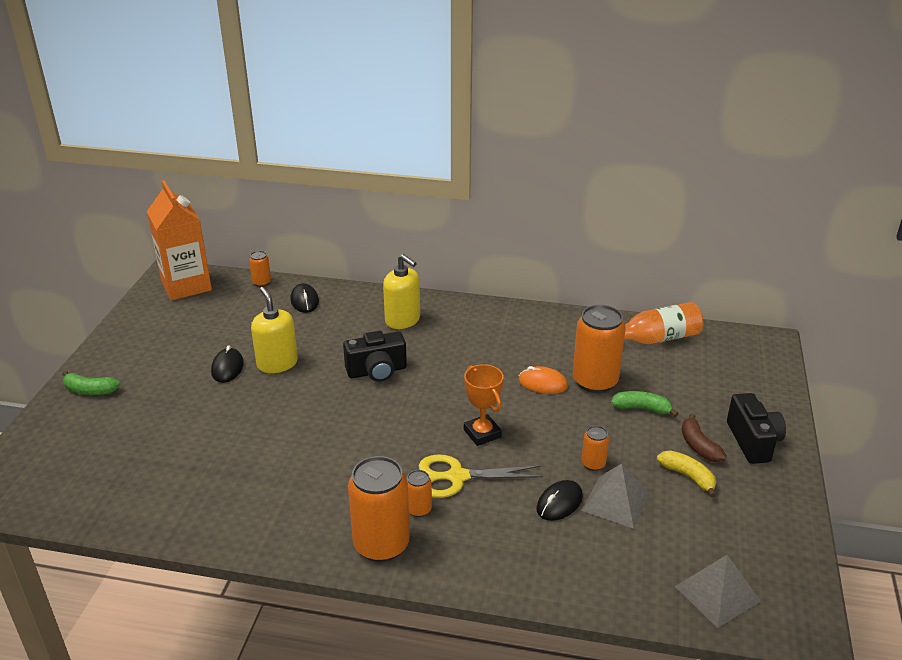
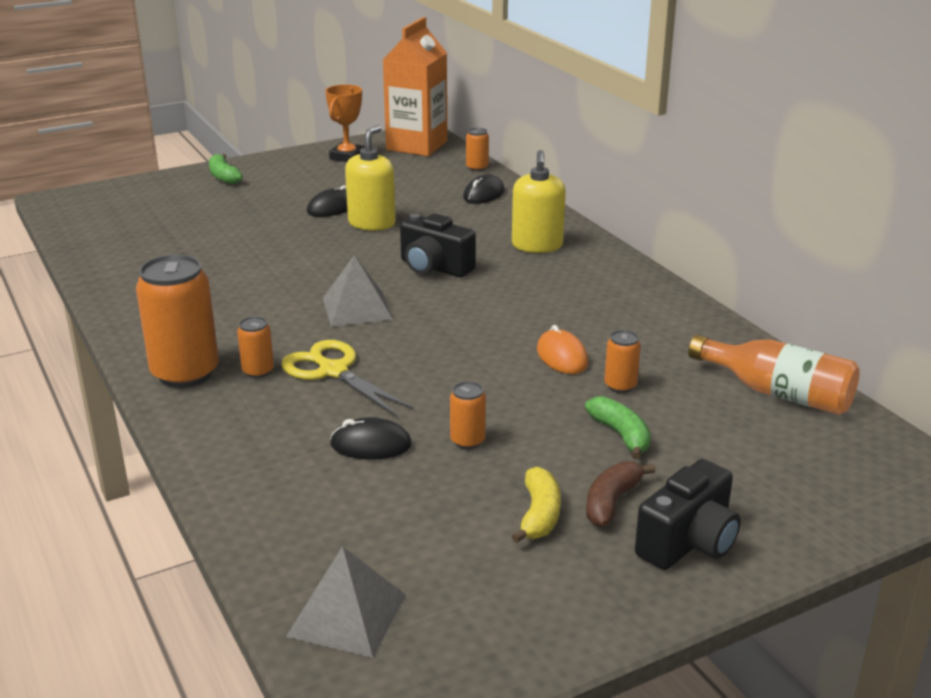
camera: 50 degrees right, 5 degrees down
(482, 433) = (421, 357): orange trophy -> orange trophy (347, 157)
(595, 381) = (620, 386): orange can -> orange can, size x0.47
(616, 501) = (422, 480): grey pyramid -> grey pyramid (357, 308)

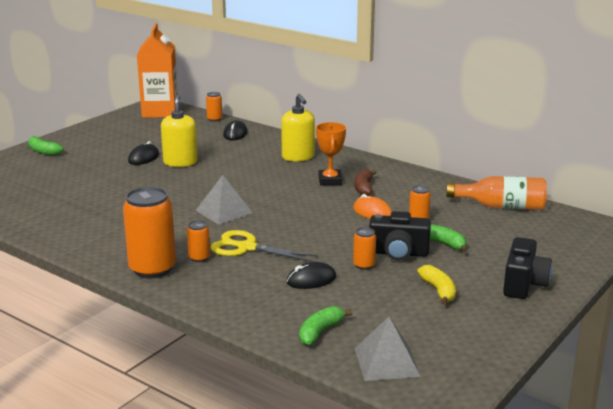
camera: 25 degrees left, 5 degrees down
(302, 534) = (320, 332): none -> green banana
(347, 157) = (119, 126): orange trophy -> orange trophy (330, 181)
(434, 267) = (248, 180): black camera -> black camera (398, 253)
(611, 502) = (469, 276): brown banana -> brown banana (364, 188)

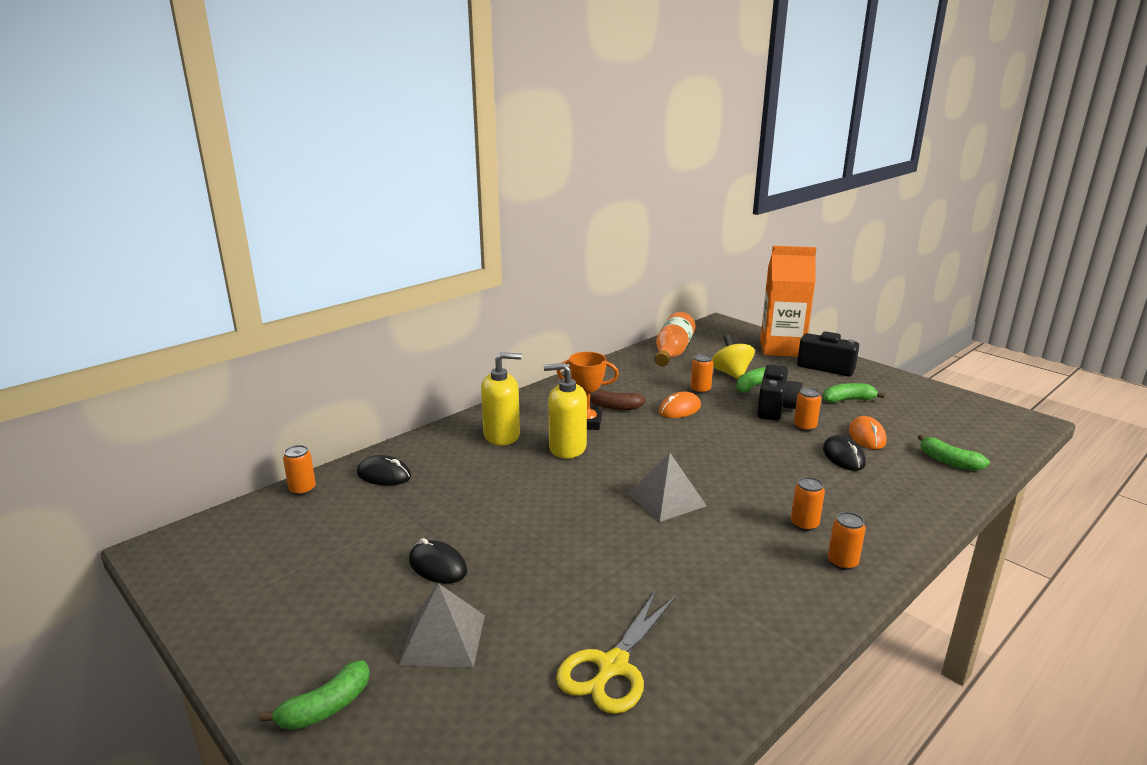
camera: 80 degrees left, 0 degrees up
(152, 269) = (842, 562): orange can -> orange can, size x0.47
(160, 112) = (213, 544): orange carton -> orange carton (781, 348)
(180, 162) = (476, 529): yellow soap dispenser -> yellow soap dispenser (567, 448)
(247, 248) = (772, 489): yellow scissors -> yellow scissors (613, 666)
(357, 294) = (867, 436): none -> orange mouse
(386, 362) = (984, 436): grey pyramid -> grey pyramid (443, 639)
(438, 291) = (848, 400): yellow banana -> green banana
(467, 234) = (731, 374): none -> yellow spinning top

